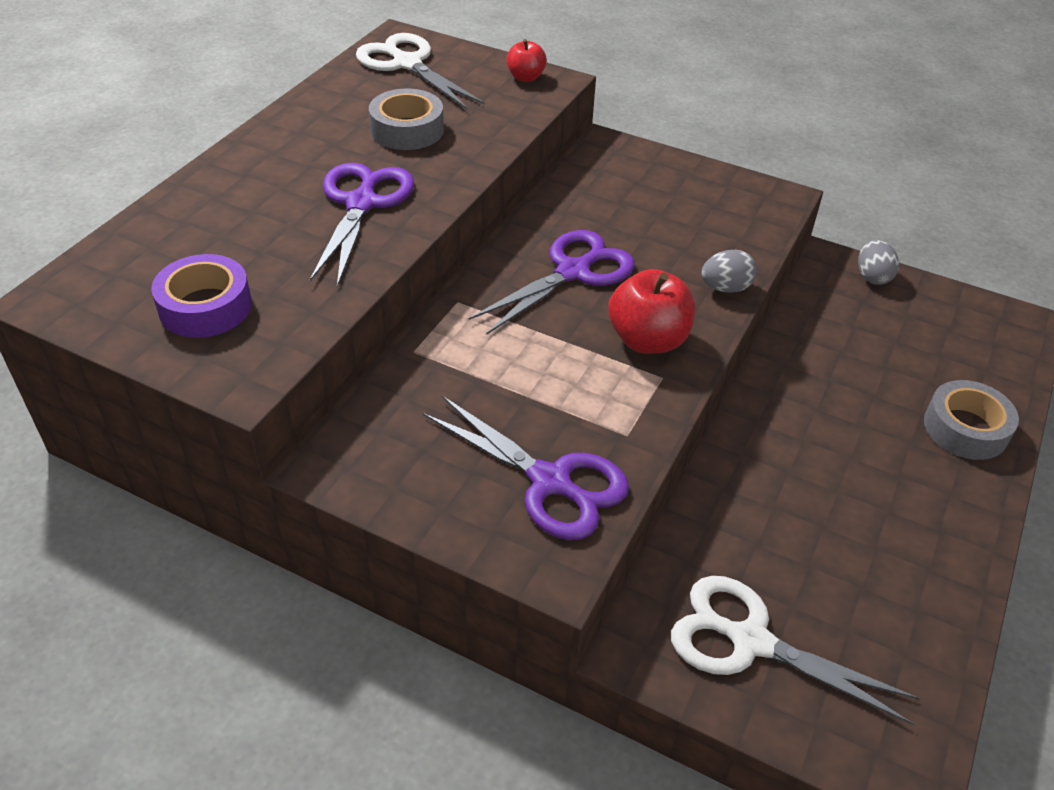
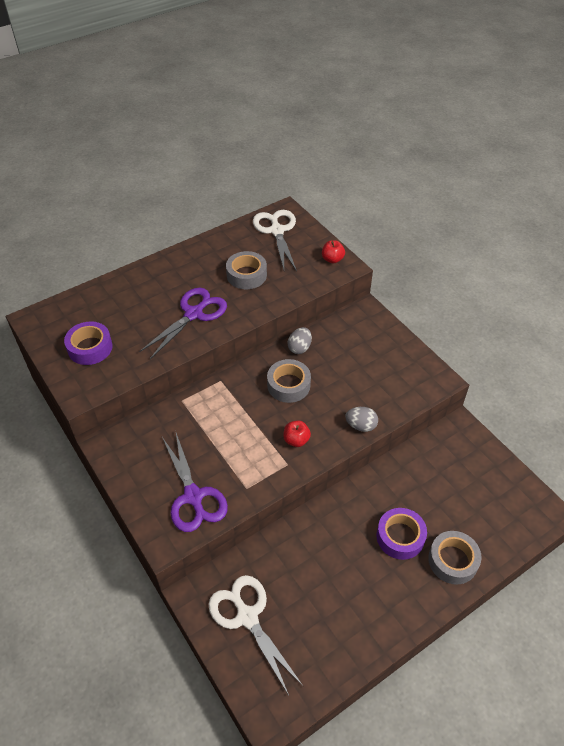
camera: 30 degrees right, 5 degrees up
(573, 272) = (288, 385): purple scissors -> grey tape
(648, 340) = (296, 440): red apple -> red apple, size x0.58
(872, 277) = (477, 446): grey egg -> grey egg (299, 348)
(873, 428) = (400, 537): none -> purple tape

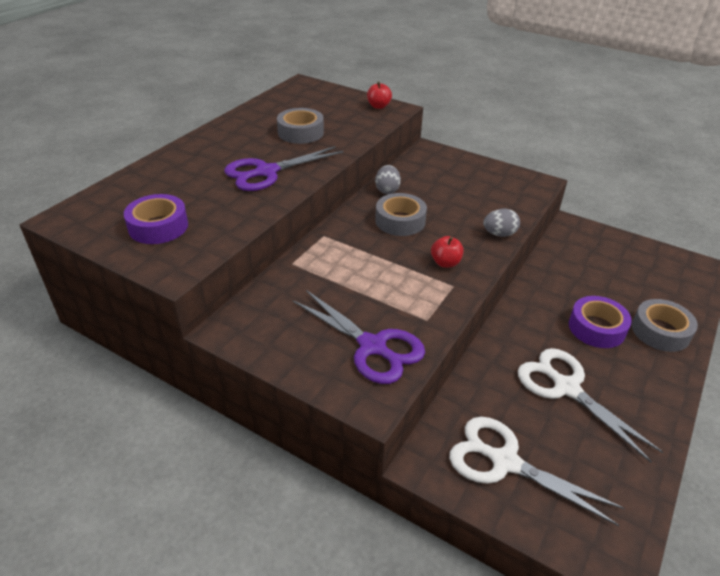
camera: 25 degrees left, 10 degrees down
(194, 314) = (266, 172): purple scissors -> purple scissors turned 135 degrees counterclockwise
(277, 231) = (306, 97): white scissors -> white scissors (566, 388)

